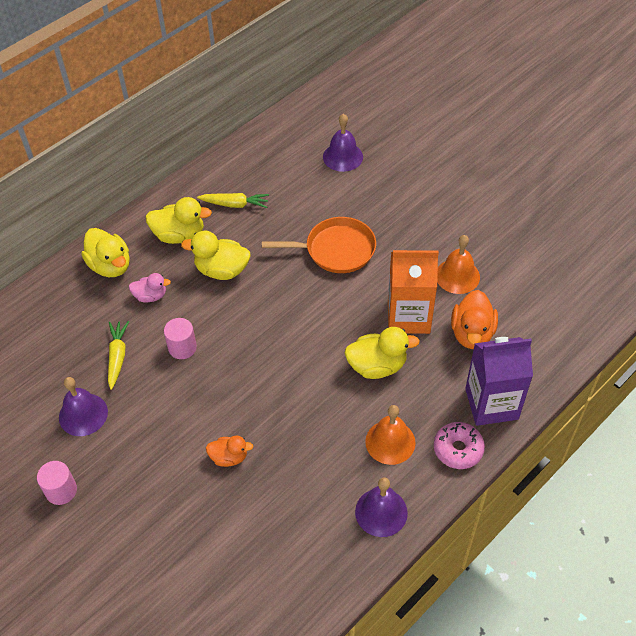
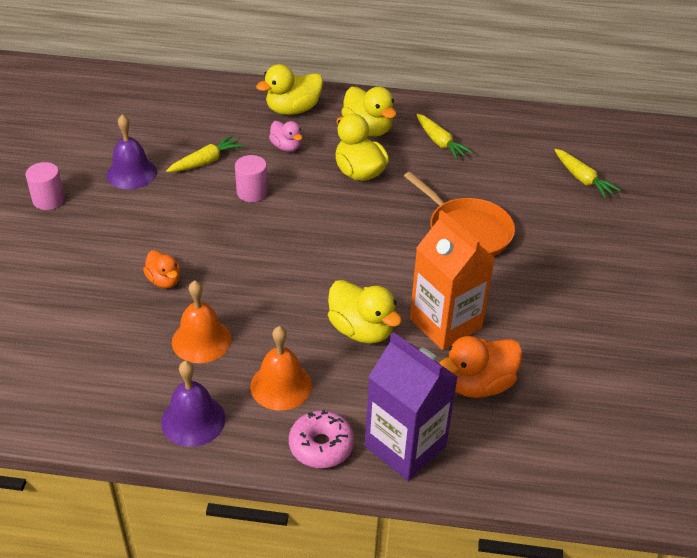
camera: 50 degrees right, 10 degrees down
(110, 266) = (293, 110): yellow duck -> yellow duck turned 45 degrees clockwise
(343, 156) = (582, 179): purple bell -> yellow carrot
(457, 276) = (539, 336): orange bell -> orange bell (201, 340)

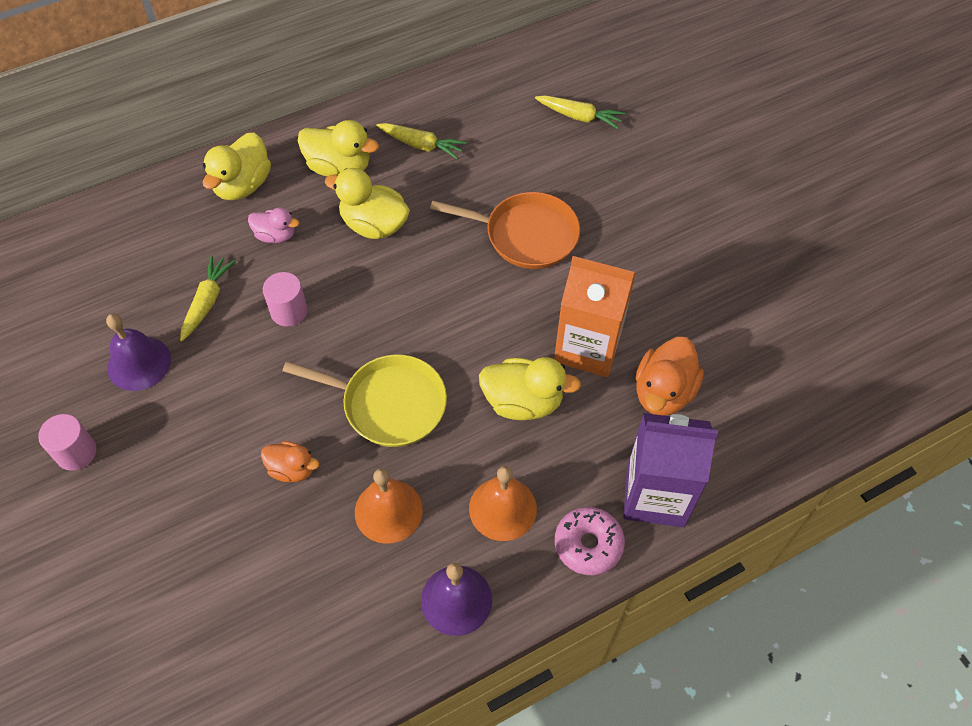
camera: 35 degrees left, 15 degrees up
(265, 279) = (389, 404): none -> yellow pan

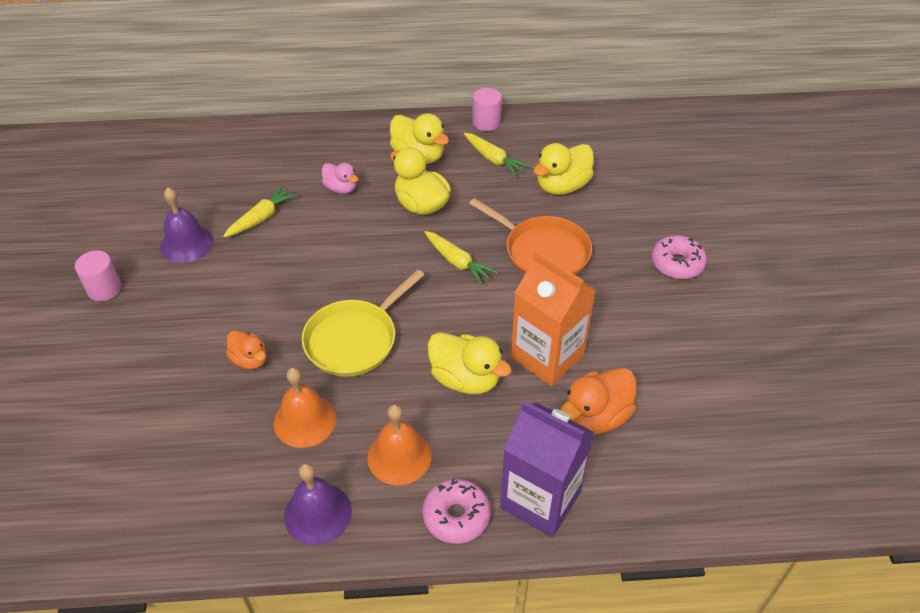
camera: 25 degrees right, 10 degrees down
(242, 185) = (337, 146): yellow duck -> yellow duck (562, 186)
(289, 311) = (318, 245): pink cylinder -> pink cylinder (486, 122)
(389, 404) = (354, 340): yellow pan -> yellow pan turned 90 degrees clockwise
(579, 117) = (640, 177): yellow carrot -> yellow carrot (457, 262)
(659, 202) = (677, 263): none -> pink donut

